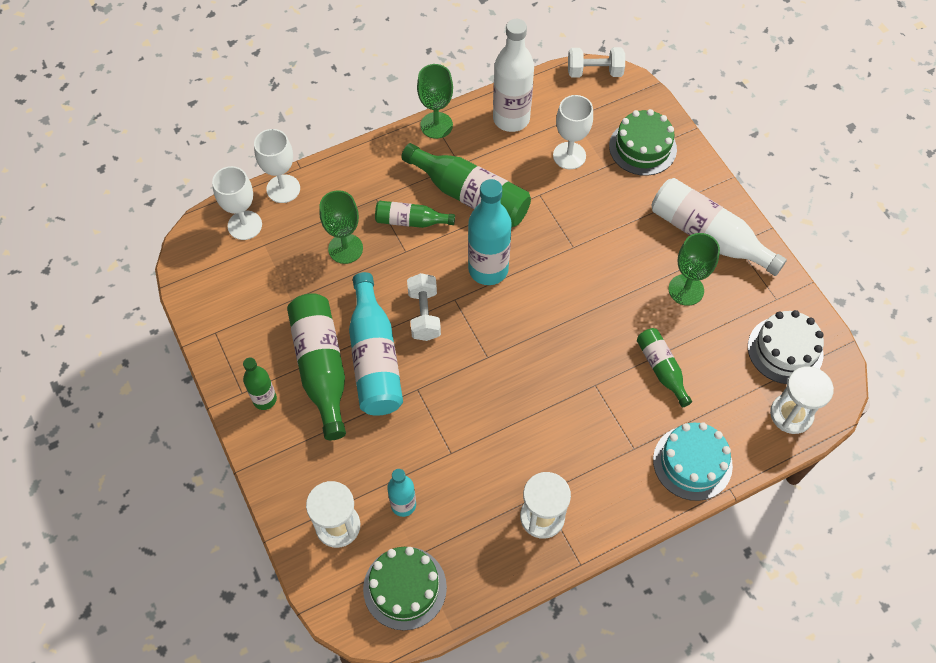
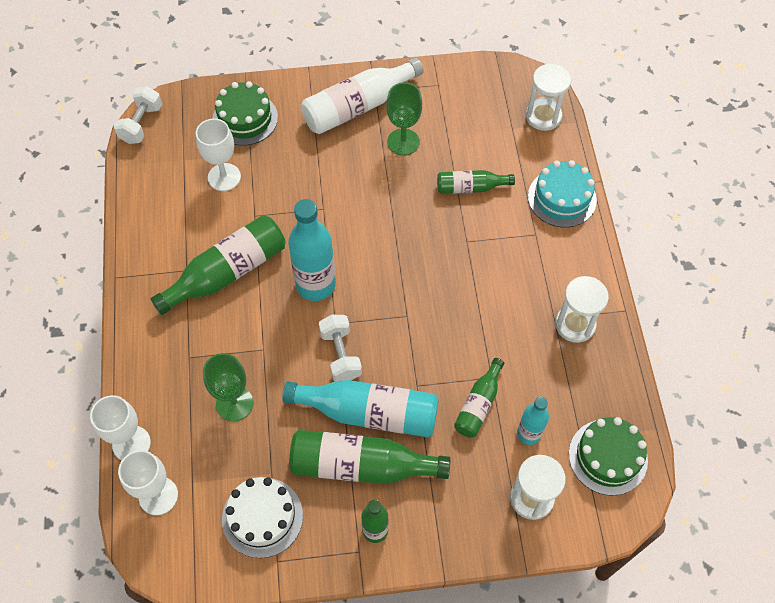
camera: 70 degrees left, 0 degrees up
(411, 221) = (231, 334): green bottle -> green bottle (479, 404)
(424, 315) = (340, 355): white dumbbell -> white dumbbell turned 60 degrees clockwise
(436, 125) = (129, 275): green goblet -> none
(511, 119) = (157, 209): white bottle -> none
(785, 350) = (486, 97): white cake -> white cake (262, 517)

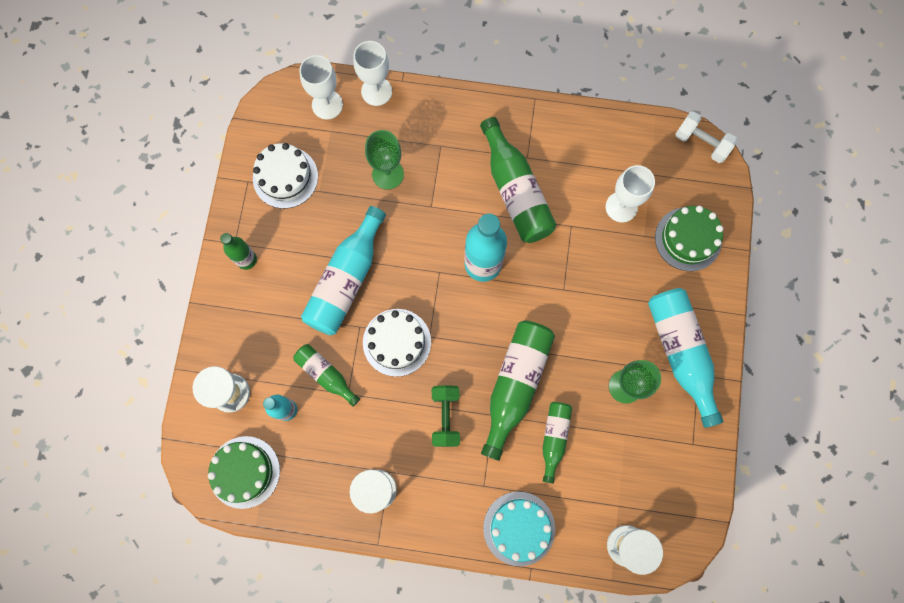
camera: 105 degrees right, 15 degrees up
(340, 355) = (407, 269): white dumbbell -> none
(358, 106) = (680, 353): white bottle -> turquoise bottle
(361, 466) = (303, 262): green bottle -> green bottle (515, 384)
(422, 345) = (397, 342): none -> white cake
(483, 281) = (445, 417): none -> green dumbbell

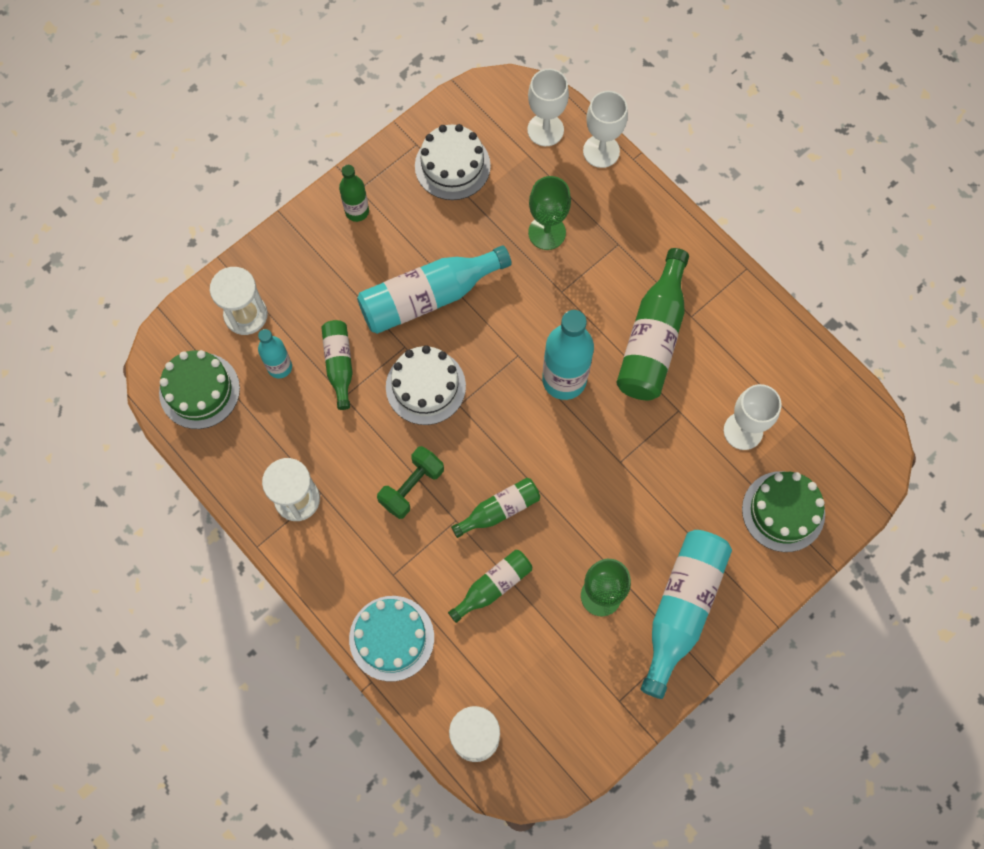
camera: 40 degrees right, 5 degrees down
(515, 384) = (499, 510): green bottle -> green bottle, size x0.57
(701, 143) = (877, 433): white dumbbell -> none

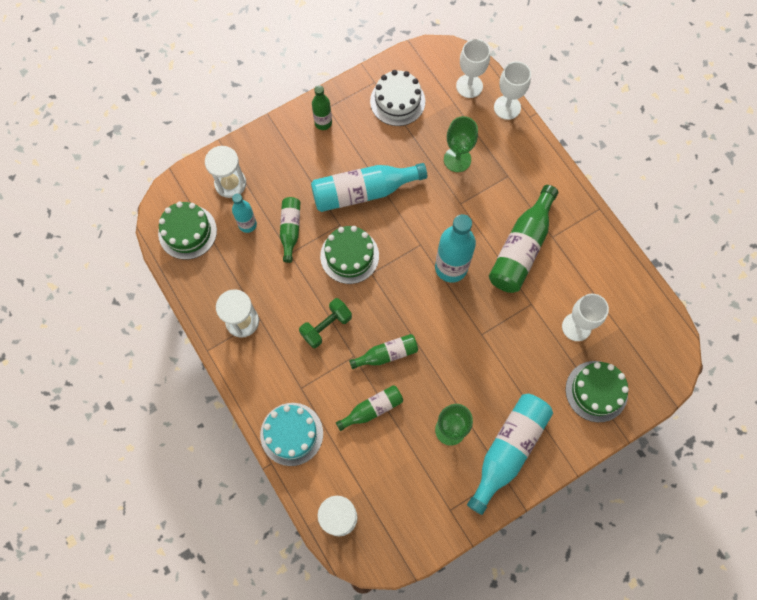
camera: 10 degrees right, 0 degrees up
(425, 386) = (349, 256): white cake -> green cake

